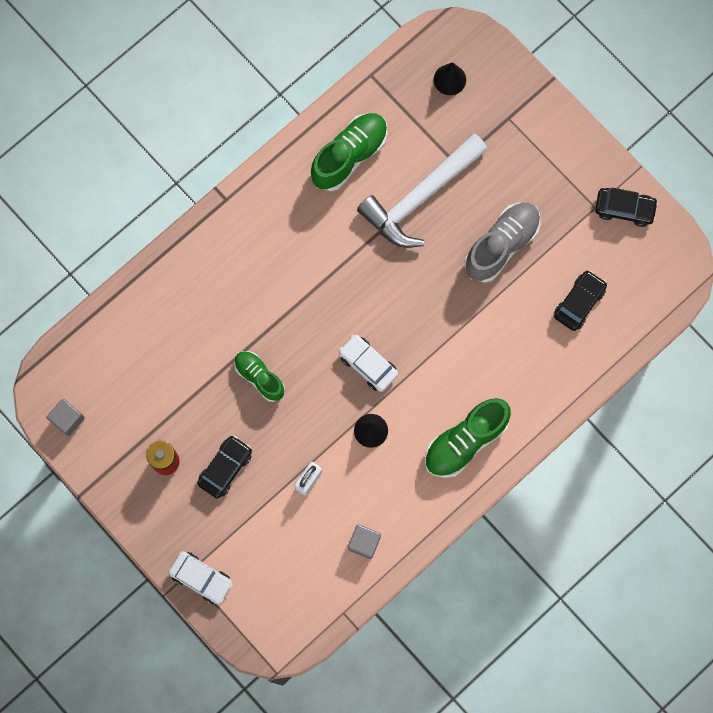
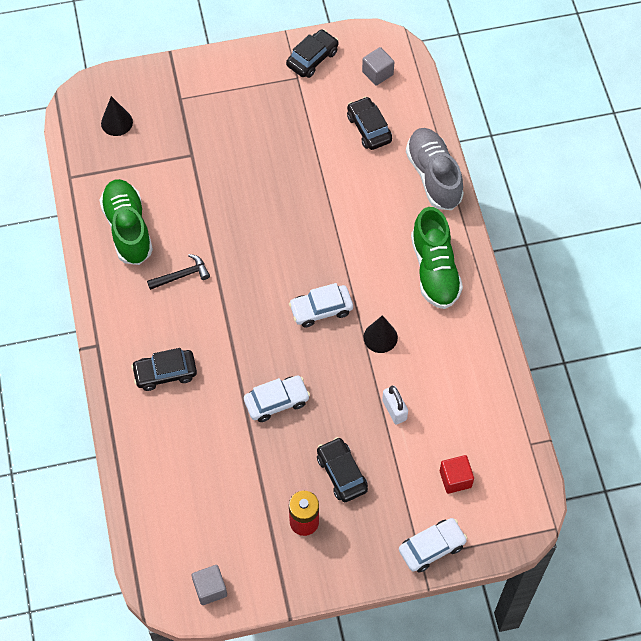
camera: 60 degrees left, 15 degrees down
(232, 270) = (165, 373): none -> black car
(259, 377) = (276, 402): green shoe -> white car
(274, 565) = (455, 479): none -> red cube
(331, 228) = (182, 275): none -> black hammer
(364, 543) = (477, 394): grey cube -> grey cube (377, 73)
(420, 197) = (201, 195): white hammer -> none
(501, 245) = (284, 158): grey shoe -> grey shoe (433, 176)

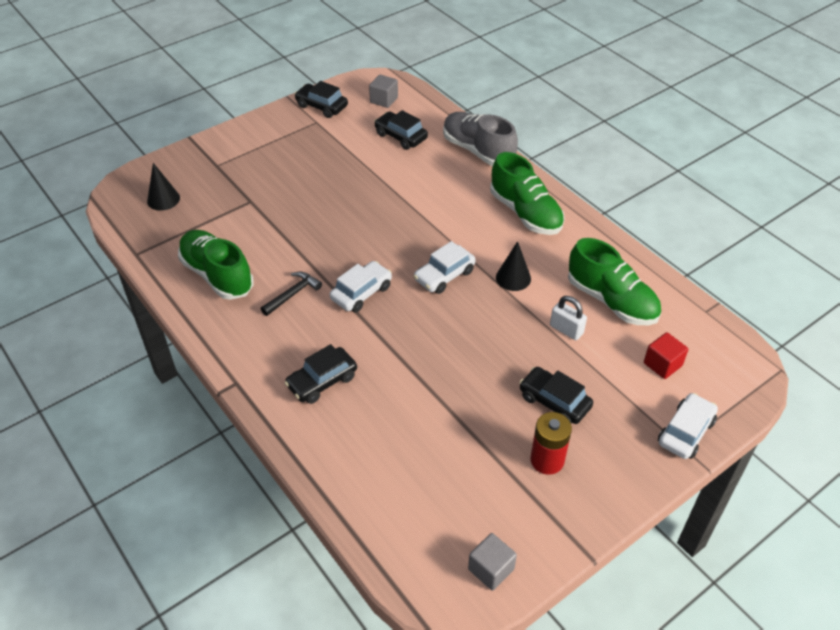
camera: 25 degrees left, 15 degrees down
(276, 402) = (450, 364): white car -> white car (361, 293)
(312, 58) = (321, 106): black car -> black car turned 75 degrees counterclockwise
(453, 398) = (611, 301): none -> green shoe

